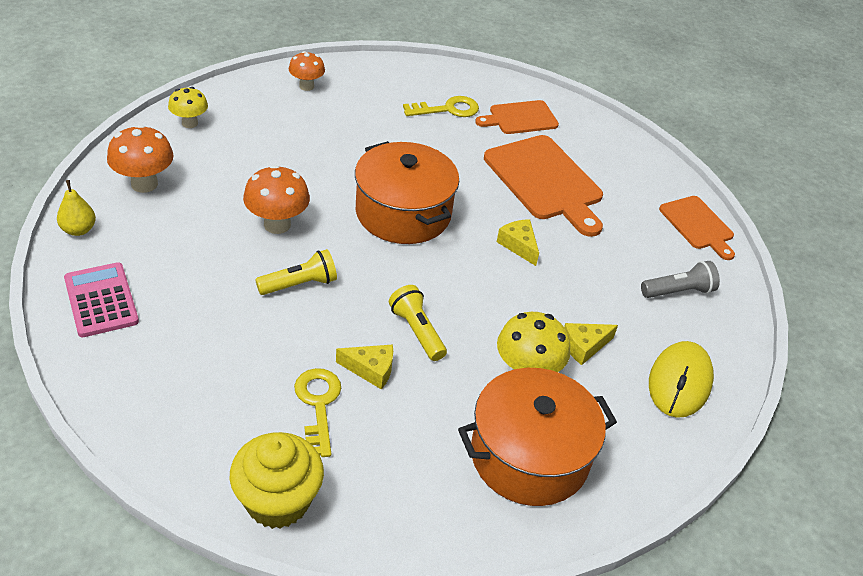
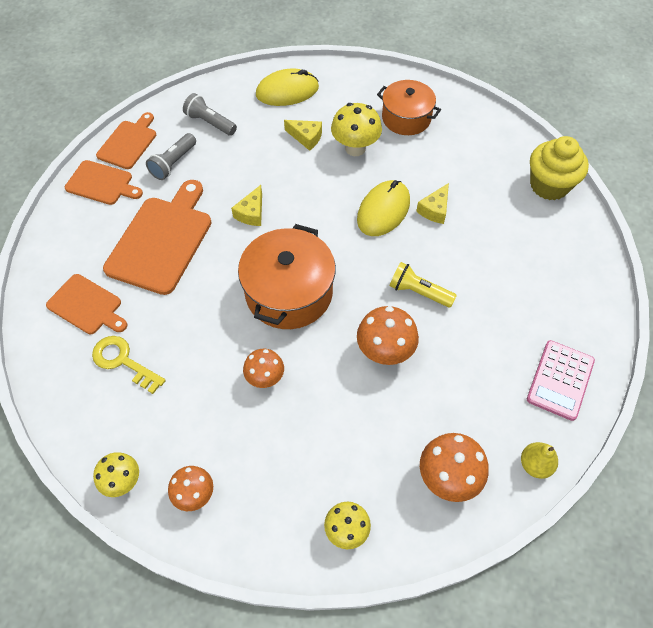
camera: 125 degrees left, 15 degrees up
(318, 405) = (484, 213): yellow key -> none
(344, 156) = (265, 378): none -> orange mushroom
(356, 68) = (123, 481): none -> yellow mushroom
(371, 369) = (435, 210): yellow cheese -> yellow cheese turned 120 degrees counterclockwise
(417, 331) = (383, 210): yellow flashlight -> yellow mouse
(529, 456) = (406, 118): orange pot -> orange pot, size x0.67
(639, 236) = (173, 163): none -> grey flashlight
(654, 185) = (102, 184): none -> orange cutting board

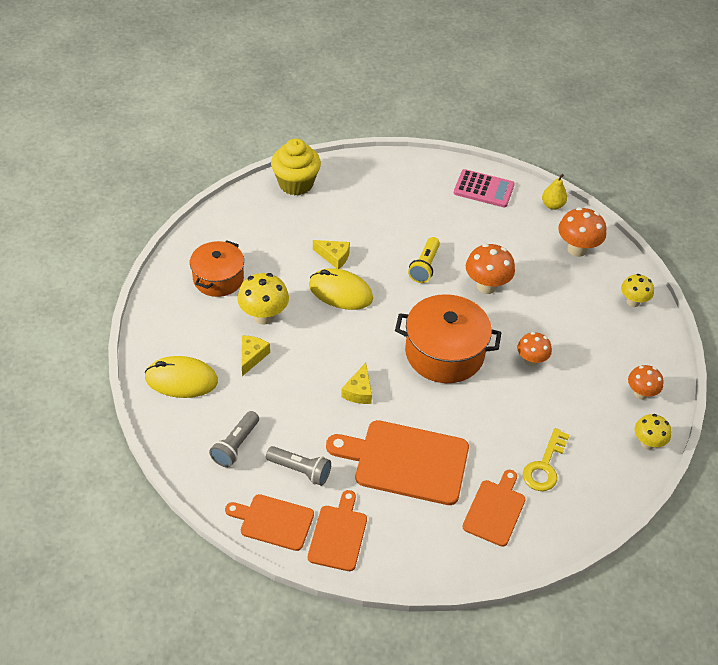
camera: 100 degrees left, 10 degrees down
(251, 213) = (359, 391): yellow cheese -> yellow cheese turned 90 degrees clockwise
(287, 91) = (181, 379): yellow mouse -> yellow mouse turned 60 degrees counterclockwise

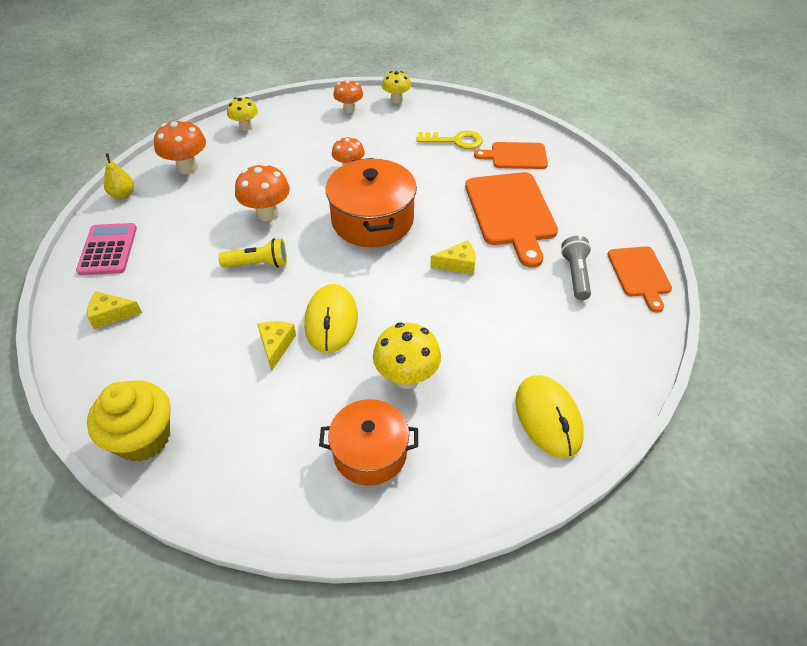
camera: 110 degrees left, 0 degrees up
(235, 445) = (589, 332): grey flashlight -> none
(252, 356) = (472, 364): yellow cheese -> yellow cheese (111, 314)
(338, 535) = (613, 231): orange cutting board -> none

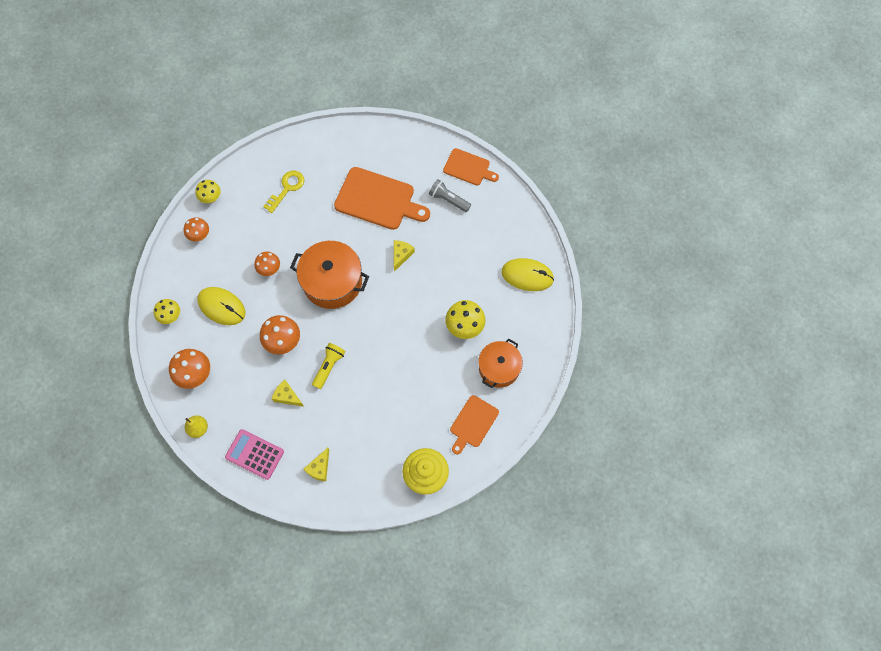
camera: 60 degrees left, 20 degrees up
(276, 345) = (402, 383): yellow cheese -> yellow cheese (287, 396)
(331, 321) = (402, 346): yellow mouse -> yellow mouse (221, 307)
(515, 156) = (328, 162): orange cutting board -> orange cutting board (473, 423)

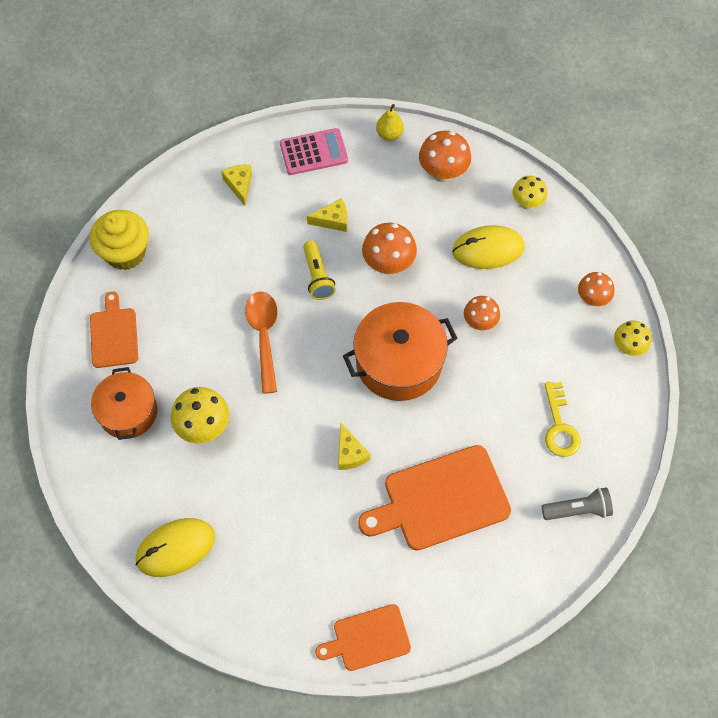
camera: 140 degrees right, 5 degrees down
(390, 354) = (264, 336): none -> orange spoon
(448, 200) = (355, 571): grey flashlight -> grey flashlight (578, 510)

